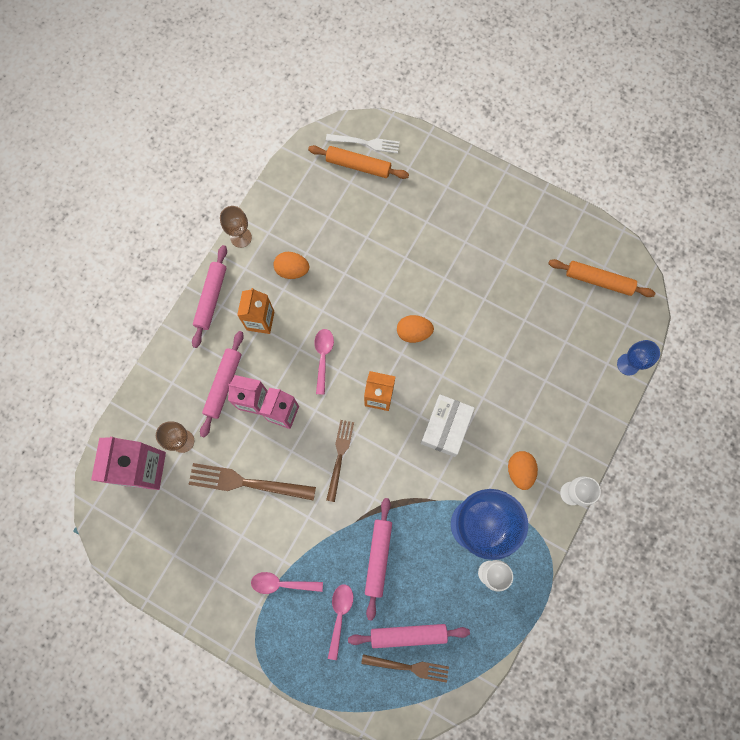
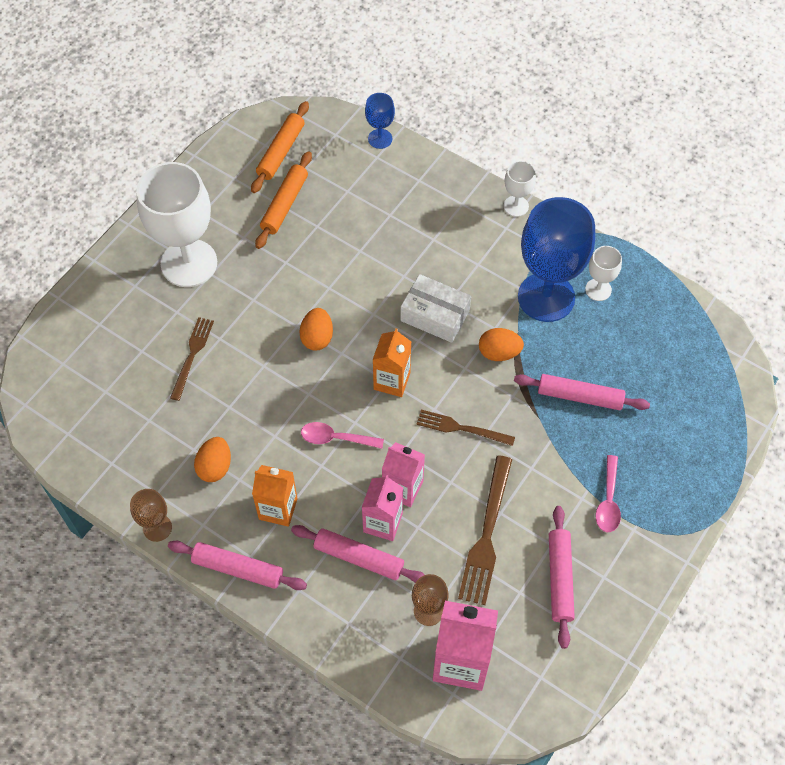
camera: 85 degrees left, 15 degrees down
(340, 615) = (644, 441): pink spoon -> none
(358, 166) = (84, 380): orange rolling pin -> orange rolling pin (284, 204)
(366, 143) = (54, 369): white fork -> none
(408, 634) = (664, 373): pink rolling pin -> pink rolling pin (560, 579)
(408, 667) = (698, 376): brown fork -> brown fork (192, 355)
(473, 223) = (189, 263): none -> white goblet
(519, 471) = (489, 250): orange egg -> orange egg (499, 353)

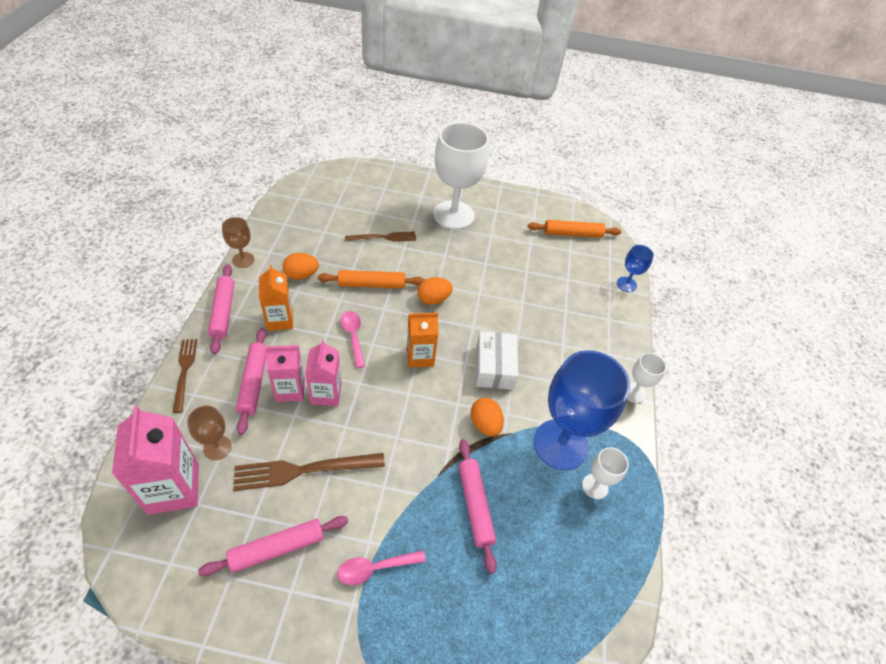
camera: 60 degrees right, 10 degrees down
(284, 204) = (532, 248): orange rolling pin -> orange rolling pin (371, 284)
(461, 428) = (399, 418): brown fork -> brown fork (184, 371)

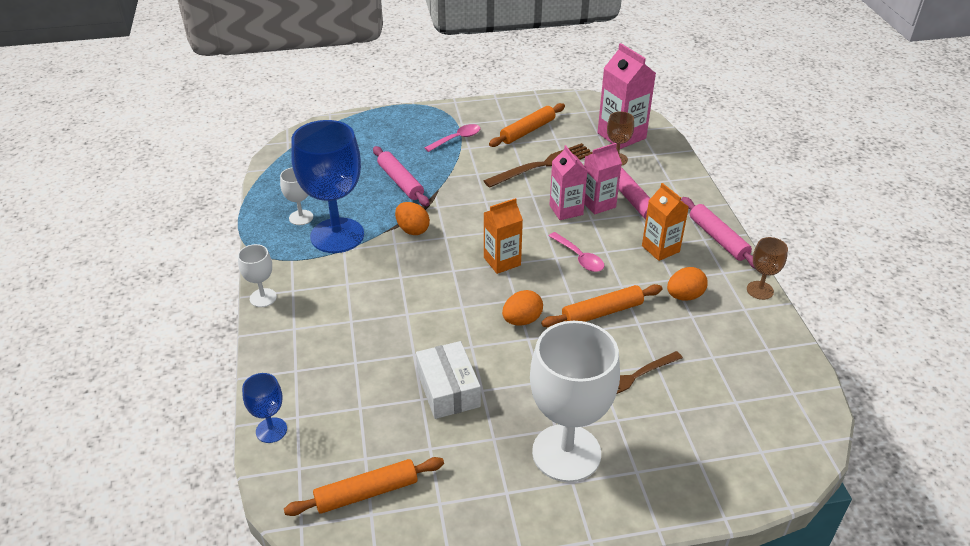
camera: 165 degrees right, 10 degrees down
(184, 371) = (694, 190): brown fork -> none
(277, 548) = (527, 131): pink rolling pin -> orange rolling pin
(494, 367) = (421, 275): white box -> white box (448, 389)

